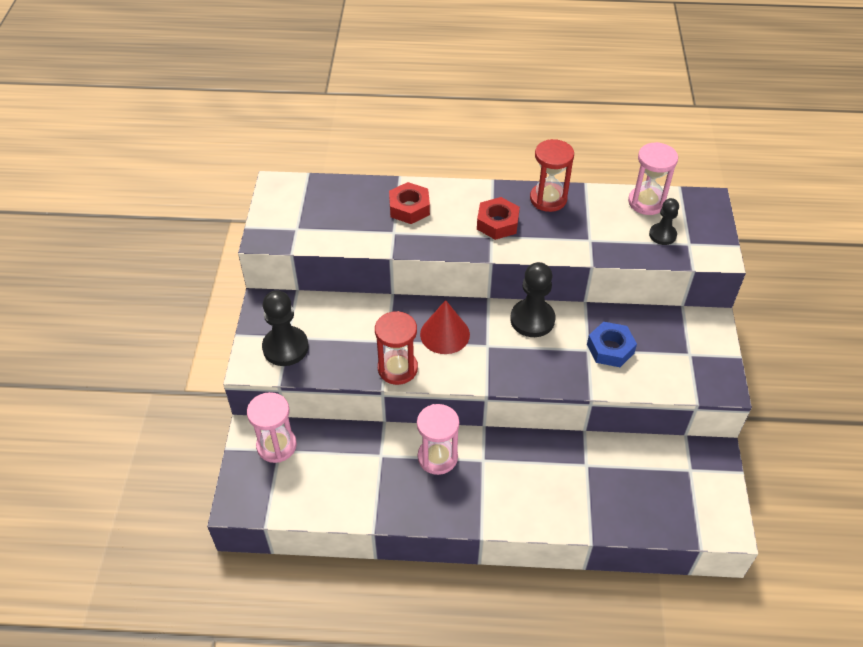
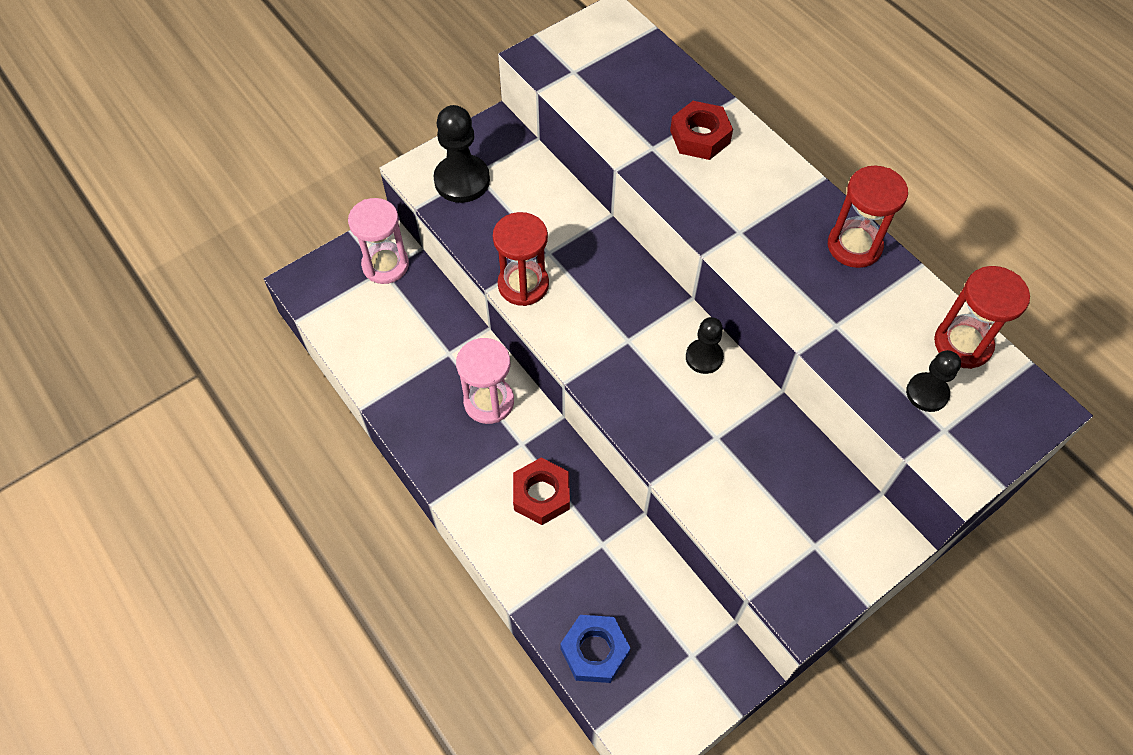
camera: 50 degrees right, 10 degrees up
(445, 334) = (605, 293): red cone -> none
(497, 223) = (764, 224): red nut -> red nut (541, 495)
(532, 319) = (704, 357): black pawn -> black pawn, size x0.61
(610, 348) = (739, 458): blue nut -> blue nut (594, 651)
(646, 202) = (962, 344): pink hourglass -> red hourglass

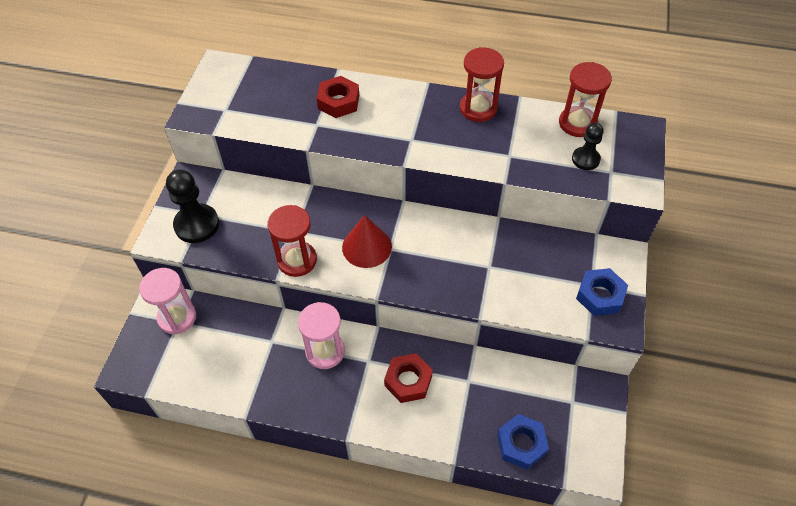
camera: 40 degrees left, 5 degrees down
(605, 320) = (367, 247): none -> red cone
(704, 357) = (441, 228): black pawn -> none
(812, 564) = (600, 296): none -> blue nut

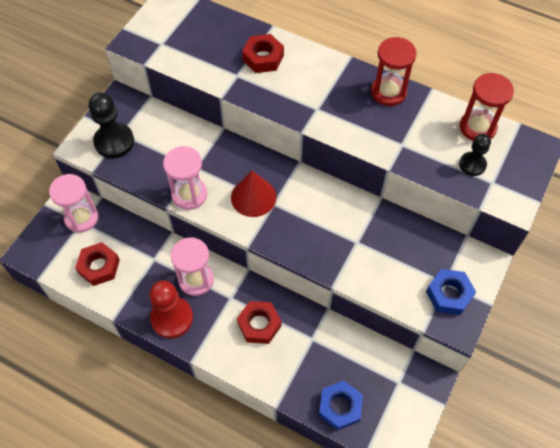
camera: 15 degrees right, 5 degrees up
(212, 364) = (99, 266): none -> red nut
(297, 260) = (189, 194): red hourglass -> pink hourglass
(311, 399) = (172, 318): none -> red pawn

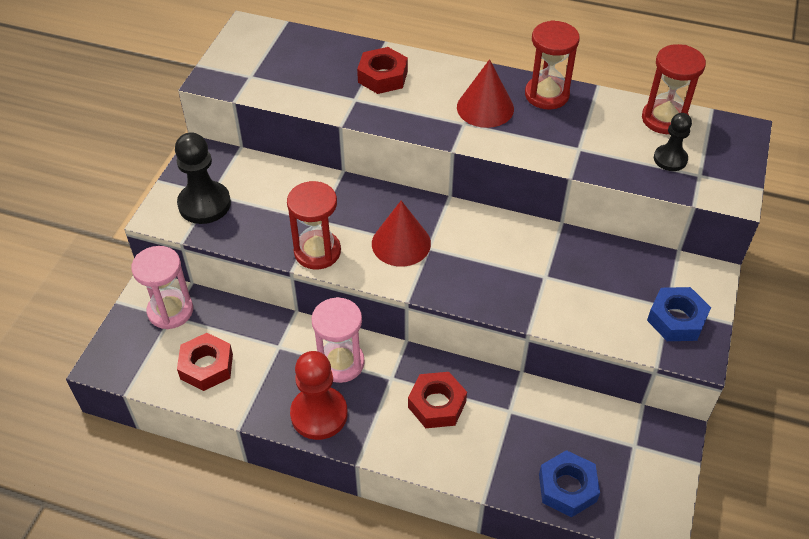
camera: 10 degrees left, 10 degrees down
(189, 194) = (317, 252): pink hourglass -> red hourglass
(336, 97) = (485, 108): none -> red cone

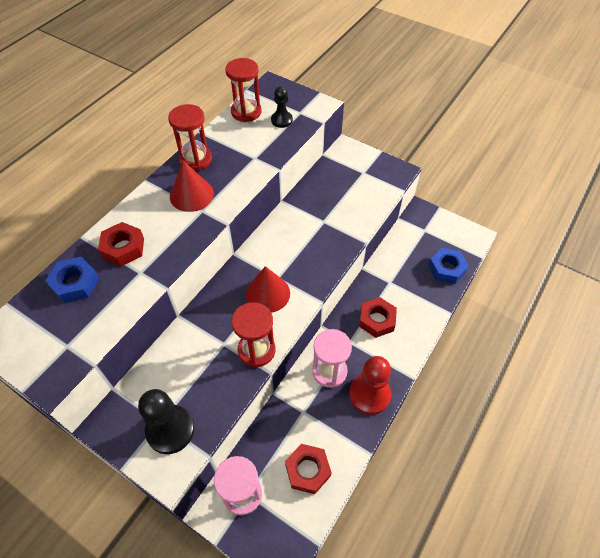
camera: 75 degrees left, 5 degrees up
(676, 319) = (373, 172): blue nut -> blue nut (75, 283)

